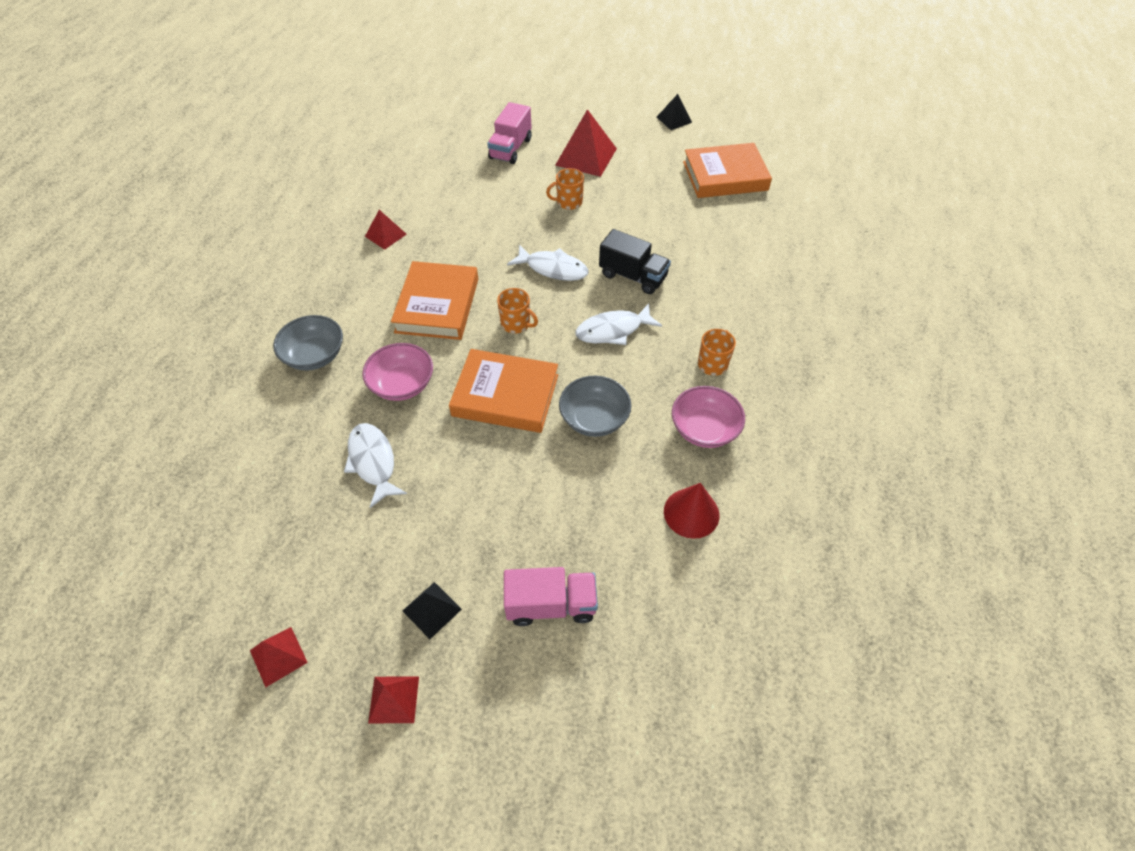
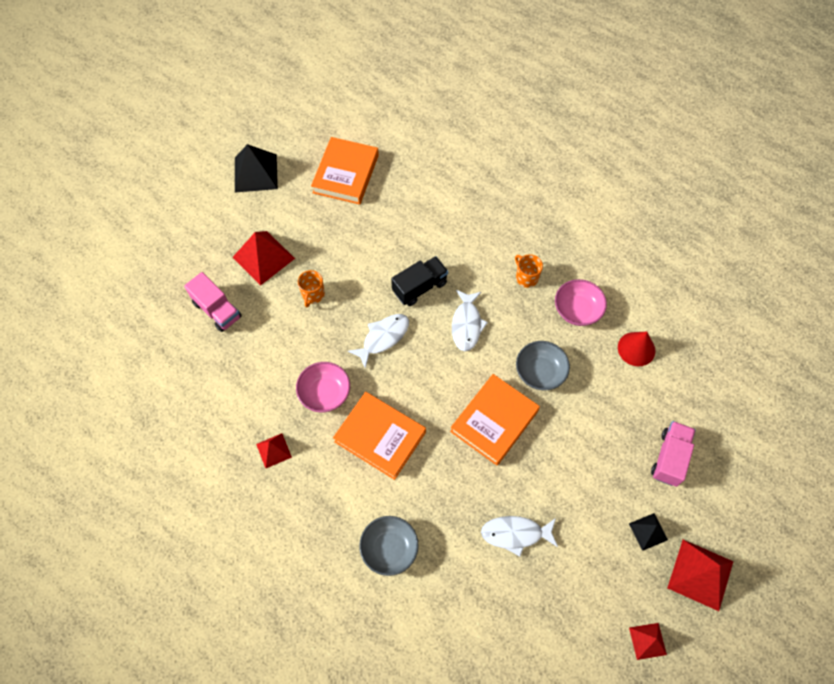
camera: 65 degrees left, 10 degrees up
(393, 699) = (700, 574): red pyramid -> red pyramid, size x1.78
(402, 384) = (451, 490): pink bowl -> pink bowl (325, 393)
(516, 324) = (428, 387): orange mug -> none
(674, 119) = (255, 173): black pyramid -> black pyramid, size x1.78

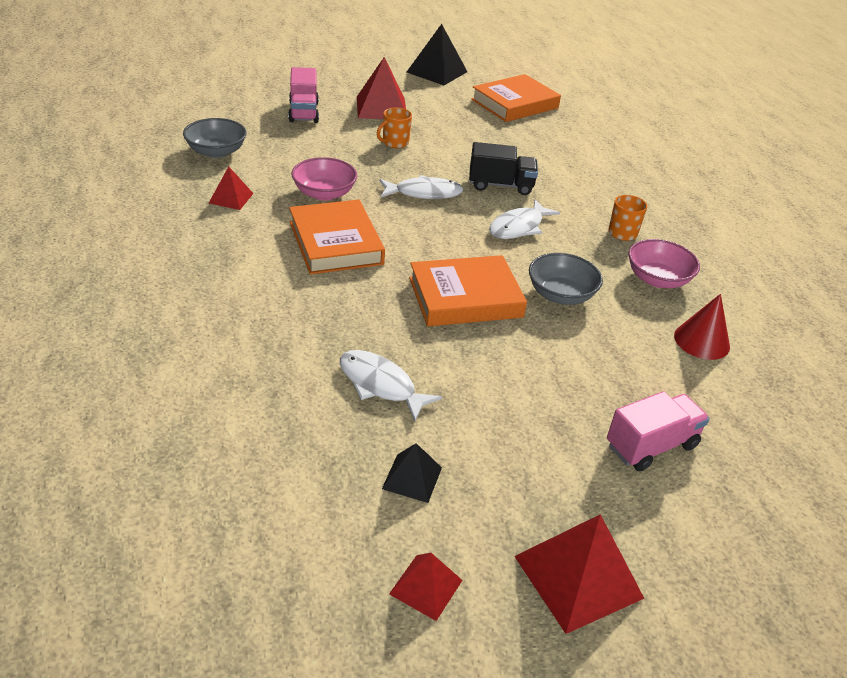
camera: 35 degrees right, 25 degrees down
(389, 549) = (237, 312): grey bowl -> grey bowl (216, 152)
(648, 531) = (548, 488): black pyramid -> black pyramid (412, 478)

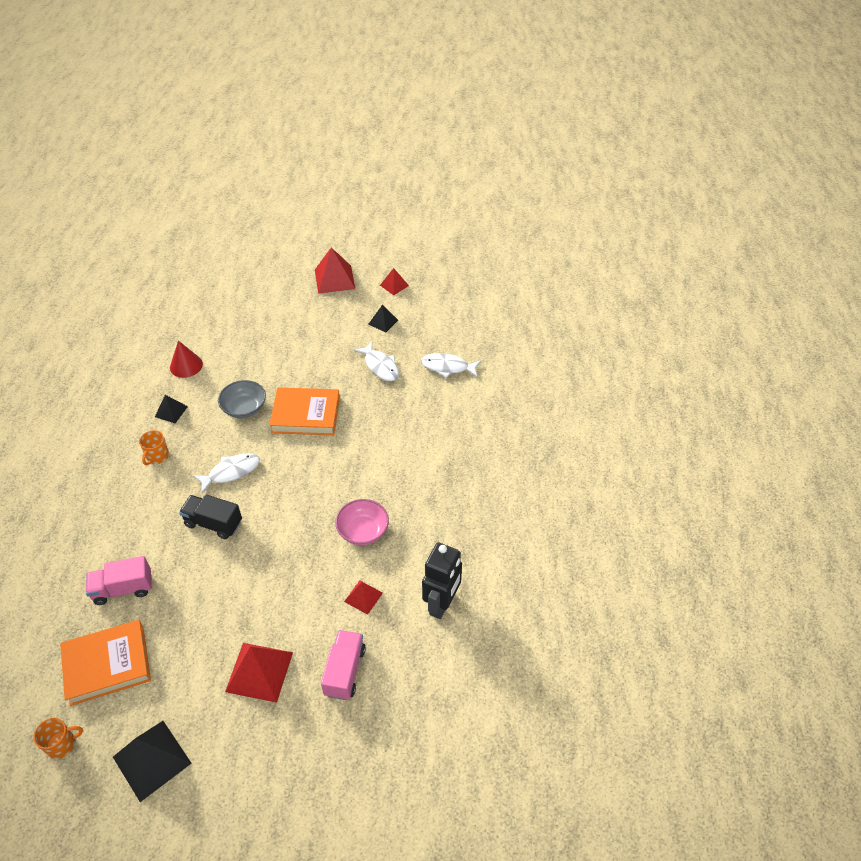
camera: 160 degrees left, 10 degrees up
(216, 152) = (442, 604): grey bowl -> black robot
(231, 198) = (437, 534): red pyramid -> red pyramid (363, 597)
(335, 243) = (371, 473): orange book -> none
(395, 142) = (274, 600): orange mug -> orange mug (62, 744)
(424, 193) = (282, 521): white fish -> white fish (447, 367)
(651, 446) = (265, 318): pink truck -> pink truck (123, 589)
(657, 279) = (171, 411): pink bowl -> black pyramid

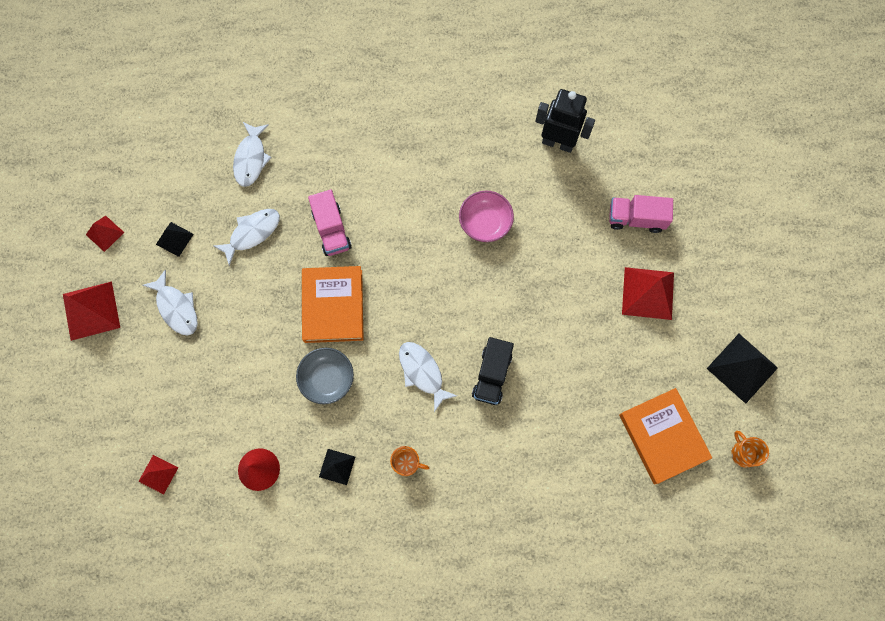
camera: 95 degrees left, 25 degrees up
(123, 589) = (580, 448): pink truck -> pink truck (332, 230)
(326, 322) = (176, 308): none -> white fish
(363, 597) = (559, 212): red pyramid -> red pyramid (158, 474)

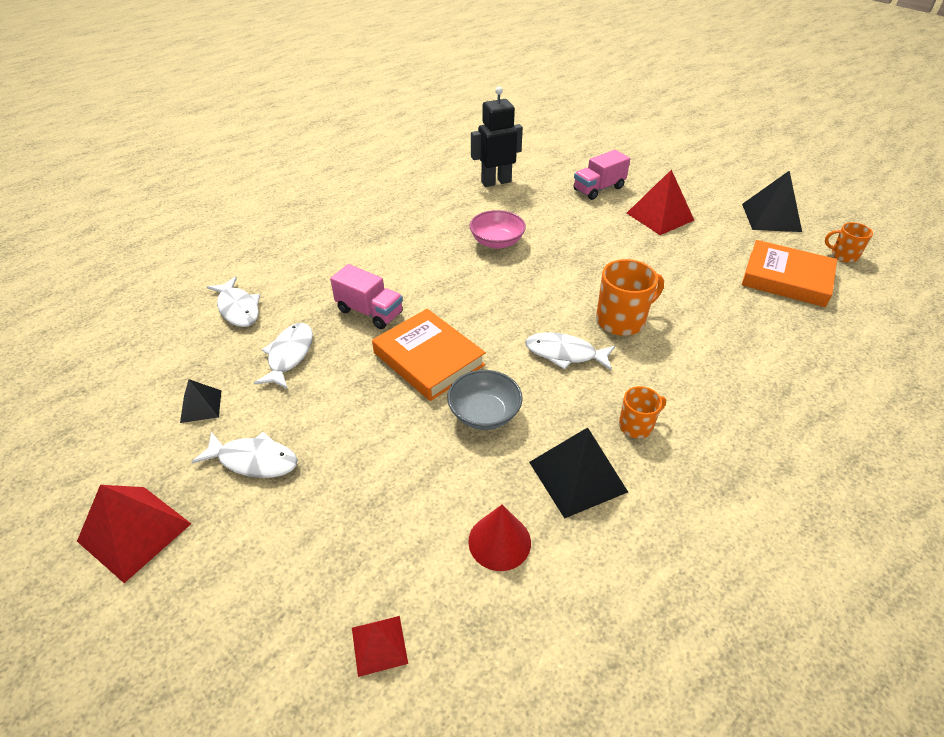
camera: 40 degrees left, 30 degrees down
(104, 233) = (101, 450): red pyramid -> none
(337, 466) = (577, 476): black pyramid -> black pyramid, size x1.78
(492, 375) = (621, 320): black truck -> orange mug

